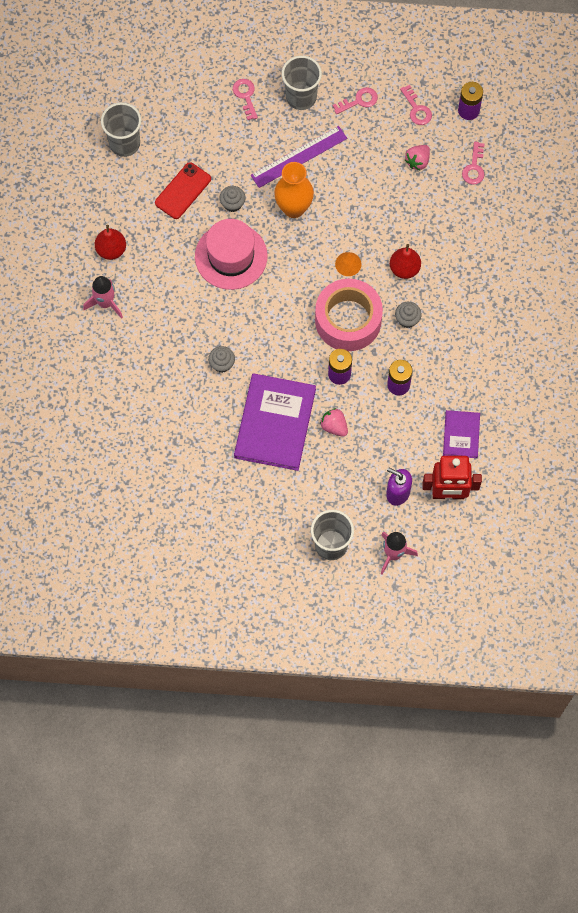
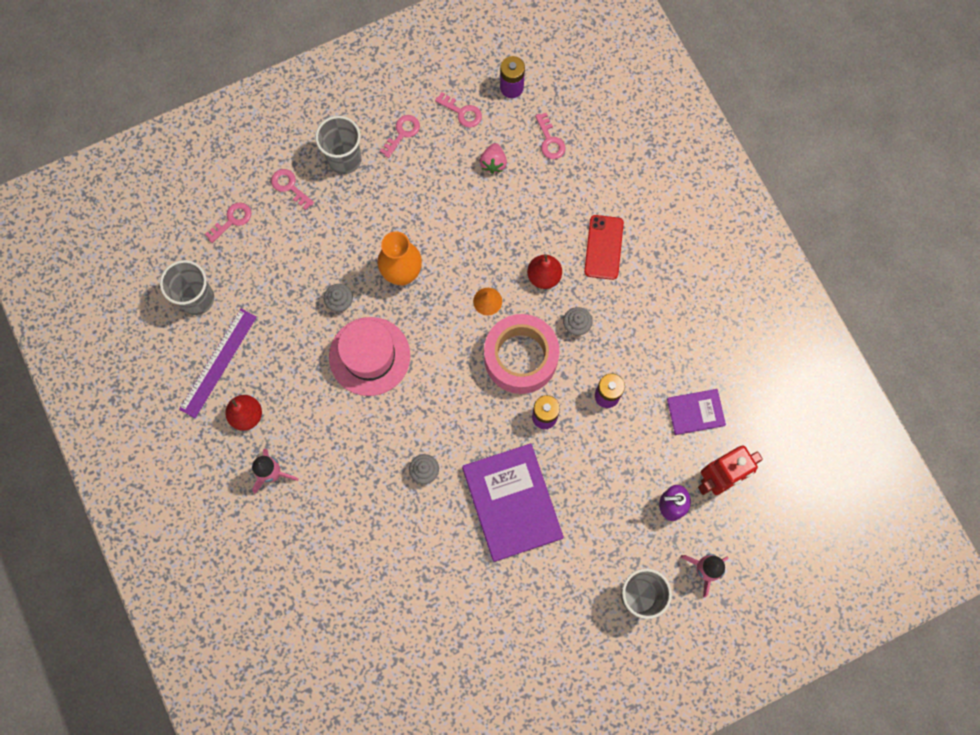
camera: 30 degrees left, 5 degrees up
(183, 191) = (283, 316): red phone -> red phone (604, 247)
(186, 98) = (232, 220): none -> pink key
(299, 157) = (377, 220): purple ruler -> purple ruler (218, 362)
(334, 426) = (571, 473): pink strawberry -> none
(461, 435) = (695, 412): purple book -> purple book turned 75 degrees counterclockwise

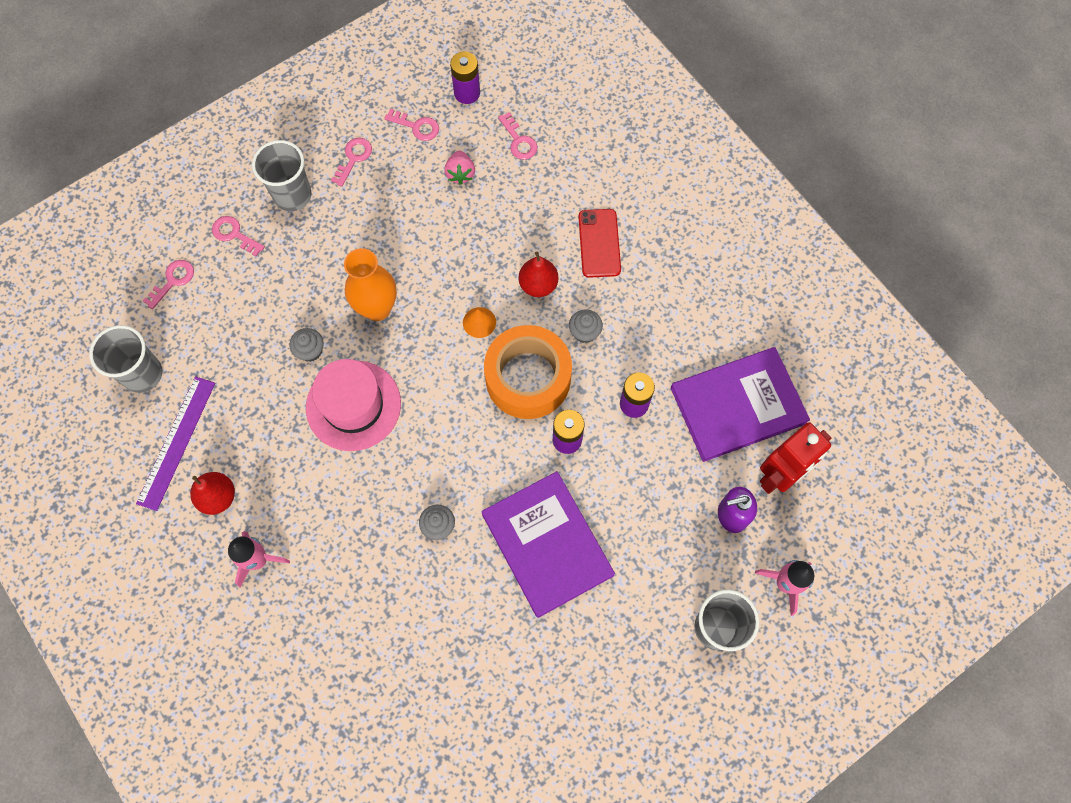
camera: 10 degrees left, 5 degrees down
(520, 357) = (528, 378): pink tape -> orange tape
(695, 412) = (738, 405): purple book -> purple book, size x1.91

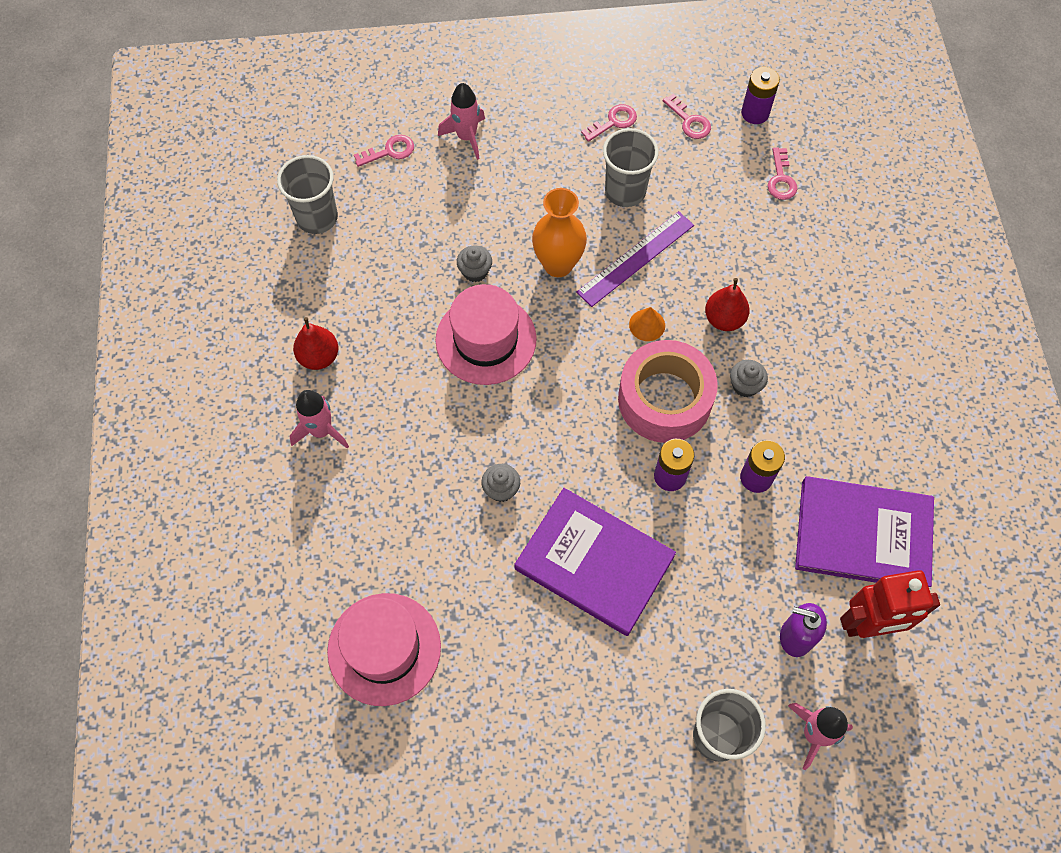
camera: 30 degrees right, 5 degrees down
(176, 442) = (311, 291): purple ruler -> purple ruler (636, 258)
(234, 234) = (466, 137): pink key -> pink rocket
(292, 195) = (538, 128): grey cup -> grey cup (625, 191)
(419, 713) = (384, 649): none -> pink hat
(460, 174) = (706, 182): pink strawberry -> none
(528, 378) = (664, 399): orange tape -> pink tape
(547, 544) = (594, 563): purple book -> purple book turned 60 degrees counterclockwise
(599, 243) = (807, 310): red phone -> none

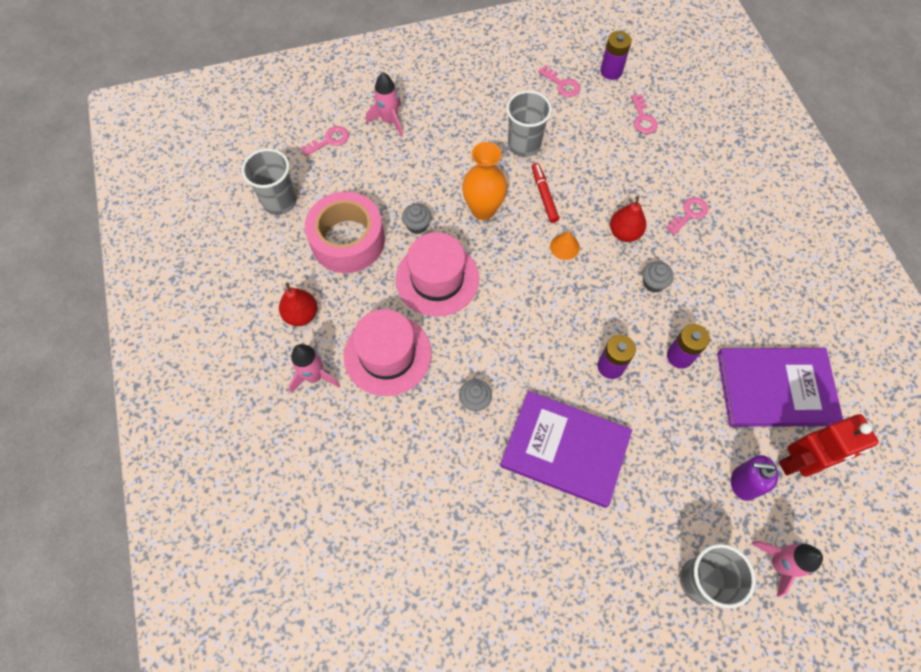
camera: 10 degrees left, 0 degrees up
(384, 649) = (403, 556): pink hat -> pink hat (387, 354)
(613, 122) = (503, 93): pink key -> pink key (689, 214)
(636, 258) = (544, 196): purple ruler -> red marker
(664, 399) = (592, 304): pink tape -> pink tape (348, 240)

